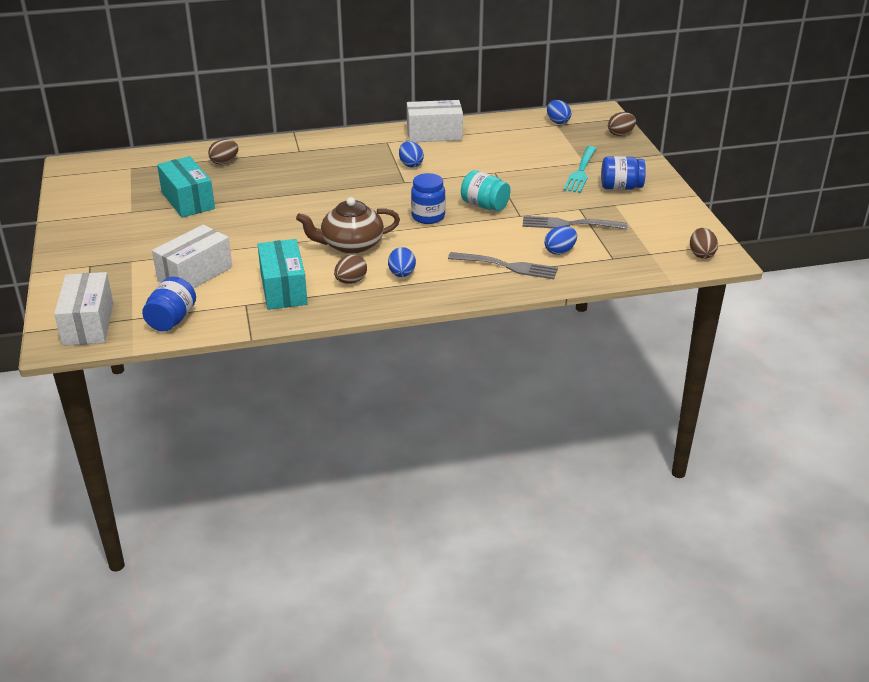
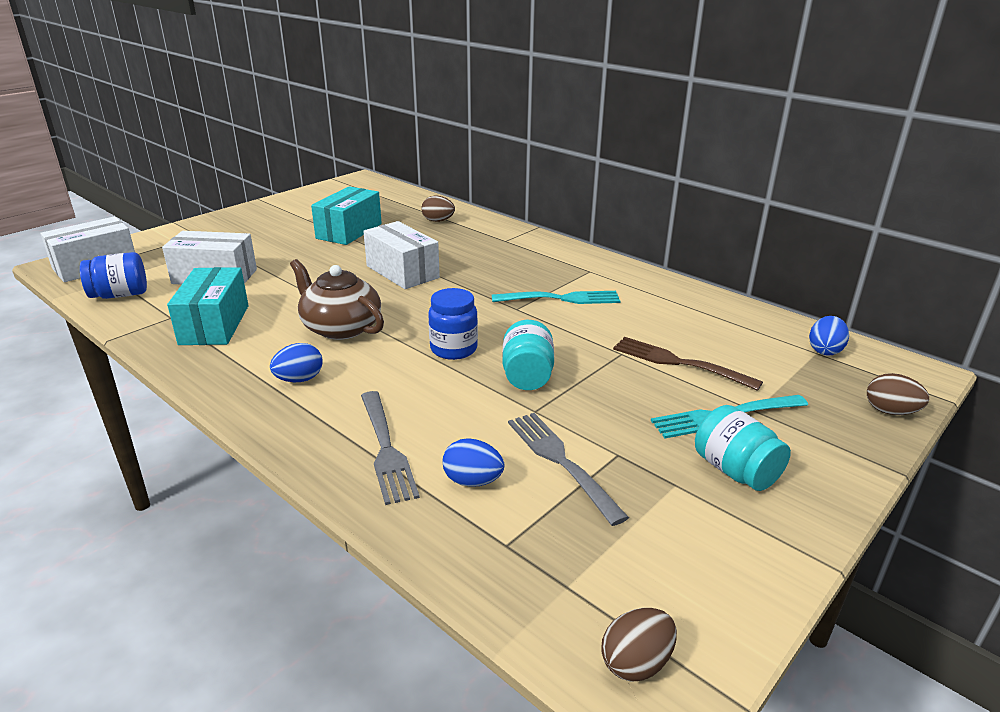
camera: 55 degrees right, 5 degrees down
(283, 289) = (214, 325): turquoise box -> turquoise box turned 45 degrees counterclockwise
(351, 281) = (258, 354): brown egg -> none
(410, 164) = (560, 299): blue egg -> turquoise fork
(434, 134) = (649, 288): white box -> white box (402, 272)
(523, 161) = (680, 363): none -> brown fork
(621, 187) = (735, 471): blue jar -> turquoise jar

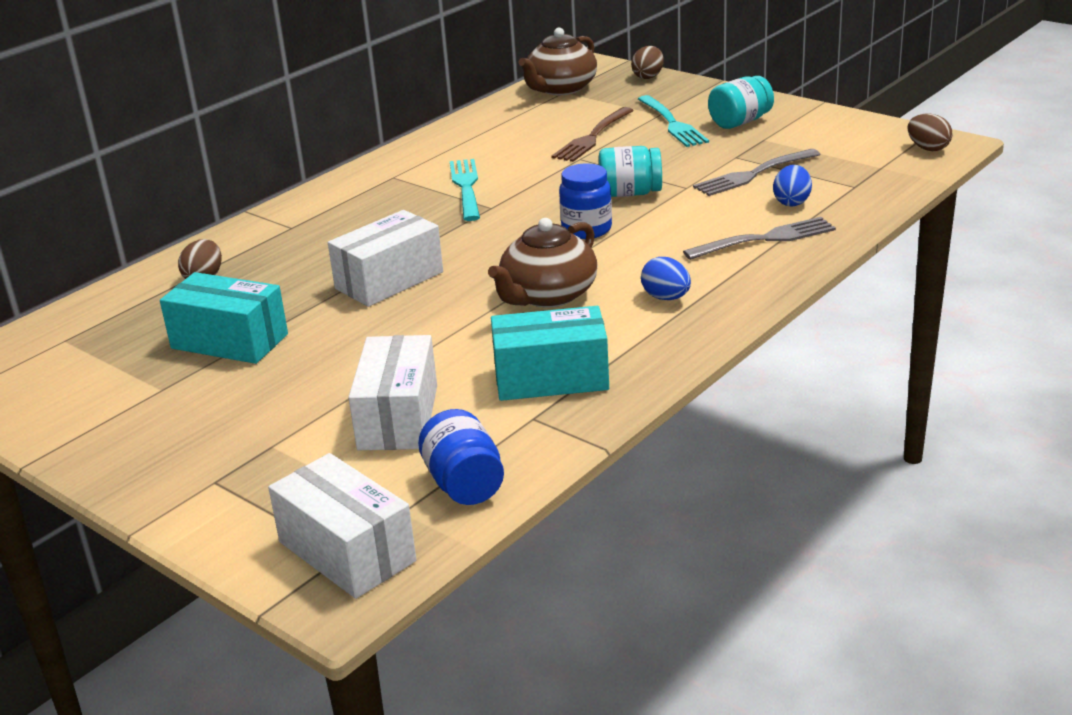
camera: 90 degrees left, 0 degrees up
(824, 350) = (560, 89): blue egg -> brown teapot

